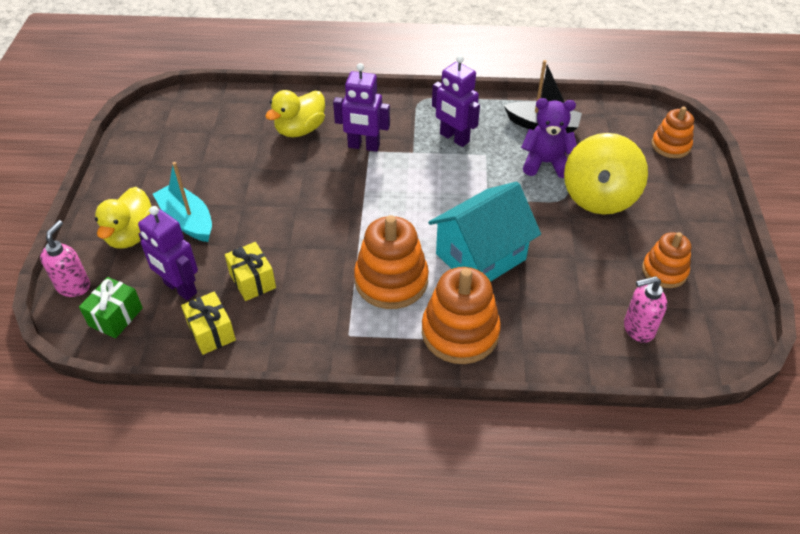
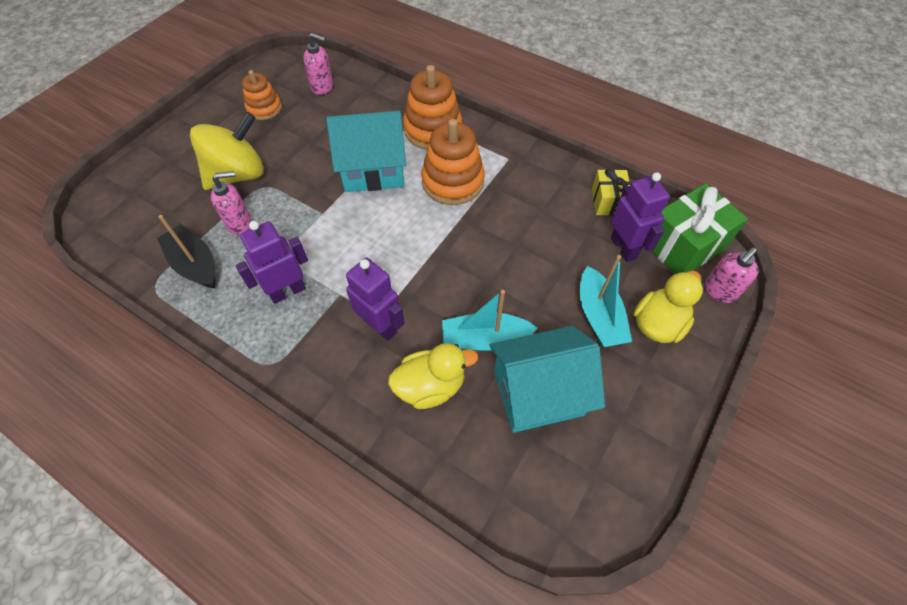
camera: 150 degrees left, 10 degrees up
(116, 317) = (683, 246): green gift -> green gift, size x1.73
(218, 155) = (538, 392): none -> turquoise house
(252, 281) = (560, 228): yellow gift -> none
(277, 169) = (484, 339): none -> turquoise boat
(454, 138) = (287, 291): purple robot -> purple robot turned 105 degrees counterclockwise
(545, 163) = (240, 223): purple teddy bear -> pink soap dispenser
(670, 145) = (124, 191): orange stacking toy -> none

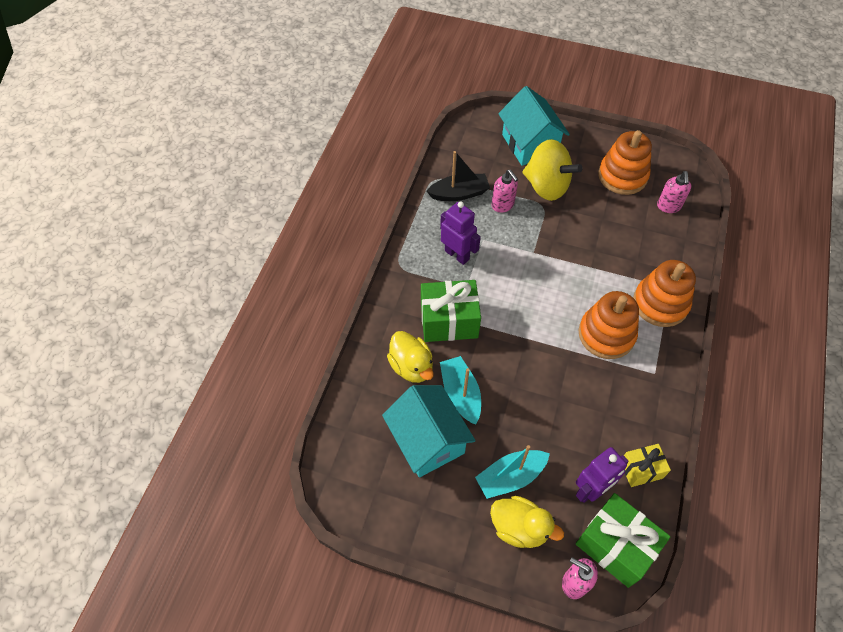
camera: 75 degrees right, 0 degrees up
(195, 264) = (459, 193): black boat -> black boat turned 45 degrees clockwise
(264, 108) = (622, 176): orange stacking toy -> orange stacking toy, size x1.62
(373, 170) = (592, 272): turquoise house -> turquoise house (529, 144)
(380, 326) = (449, 321): purple robot -> green gift

